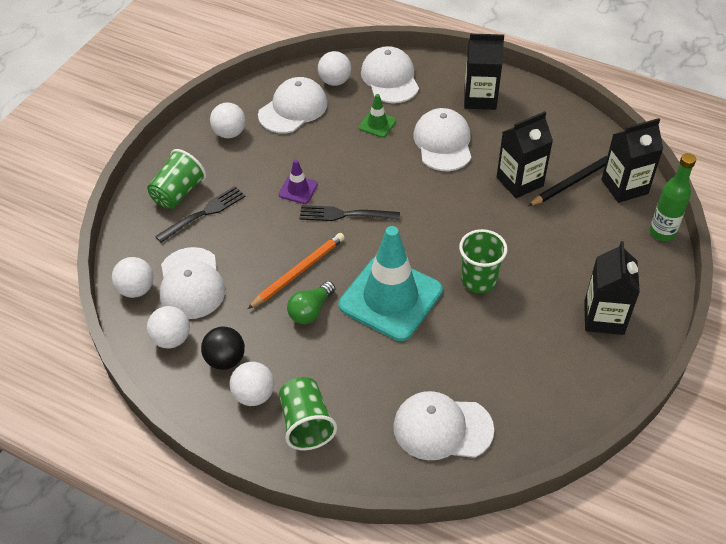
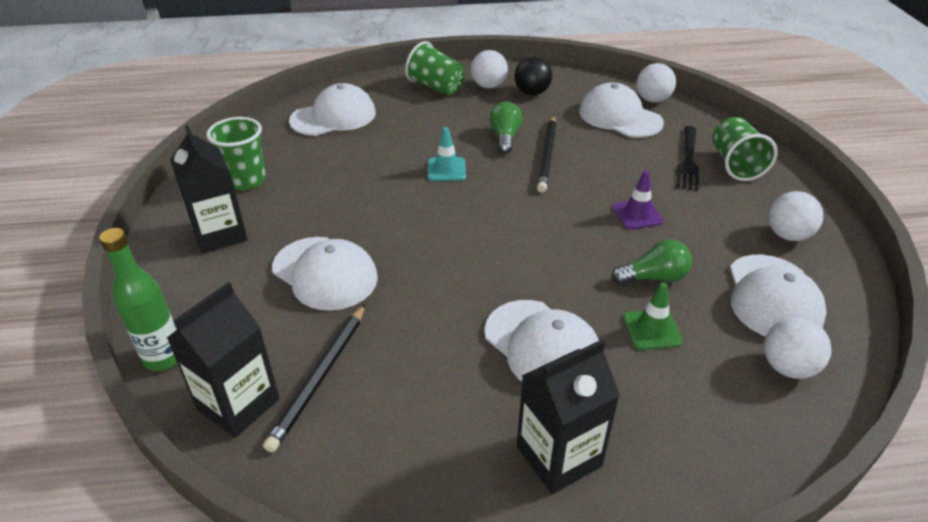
camera: 145 degrees right, 10 degrees down
(171, 339) = (584, 88): white ball -> none
(298, 272) = (547, 155): orange pencil -> black pencil
(341, 148) = (654, 277): none -> green light bulb
(345, 214) = (562, 213): black fork -> none
(390, 78) = (726, 417): white cap -> white cap (325, 273)
(390, 298) = (446, 169): turquoise traffic cone -> turquoise traffic cone, size x0.43
(478, 280) = (373, 214): green cup -> green cup (246, 180)
(519, 181) = (397, 339): black carton -> none

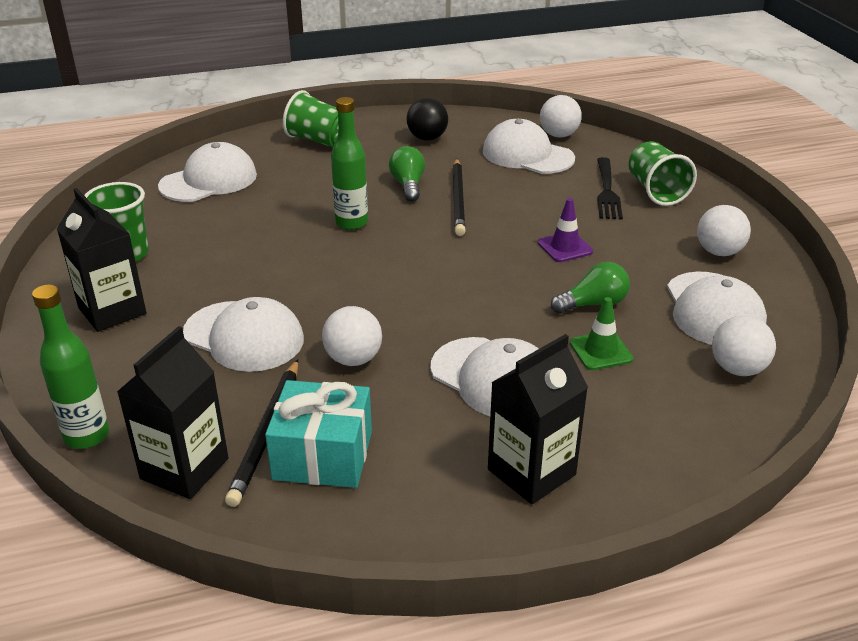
camera: 10 degrees left, 5 degrees down
(365, 408) = (323, 455): none -> turquoise gift
(446, 169) = (351, 223): turquoise traffic cone -> green bottle
(488, 86) = (377, 135): white ball -> white ball (353, 359)

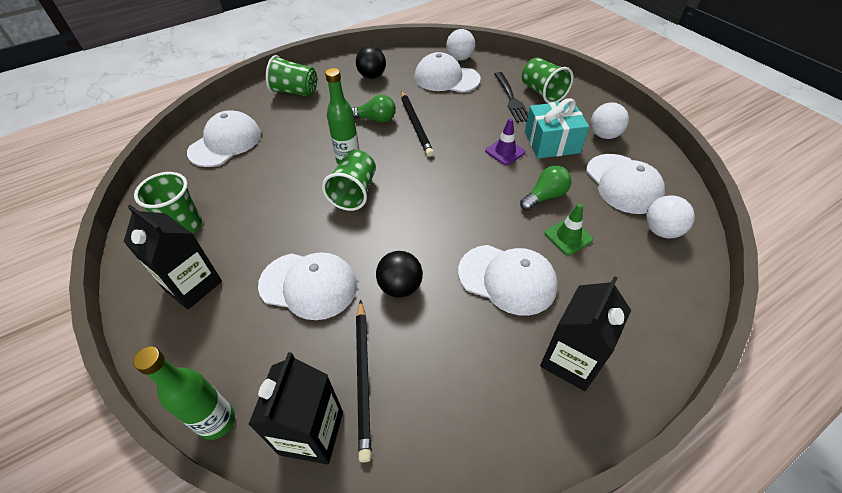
camera: 15 degrees left, 15 degrees up
(323, 455) = (415, 387): turquoise gift -> turquoise gift (552, 142)
(343, 256) = (354, 192): none -> green cup
(353, 359) = (400, 287): white ball -> black ball
(408, 185) = (375, 119): green light bulb -> green light bulb turned 120 degrees clockwise

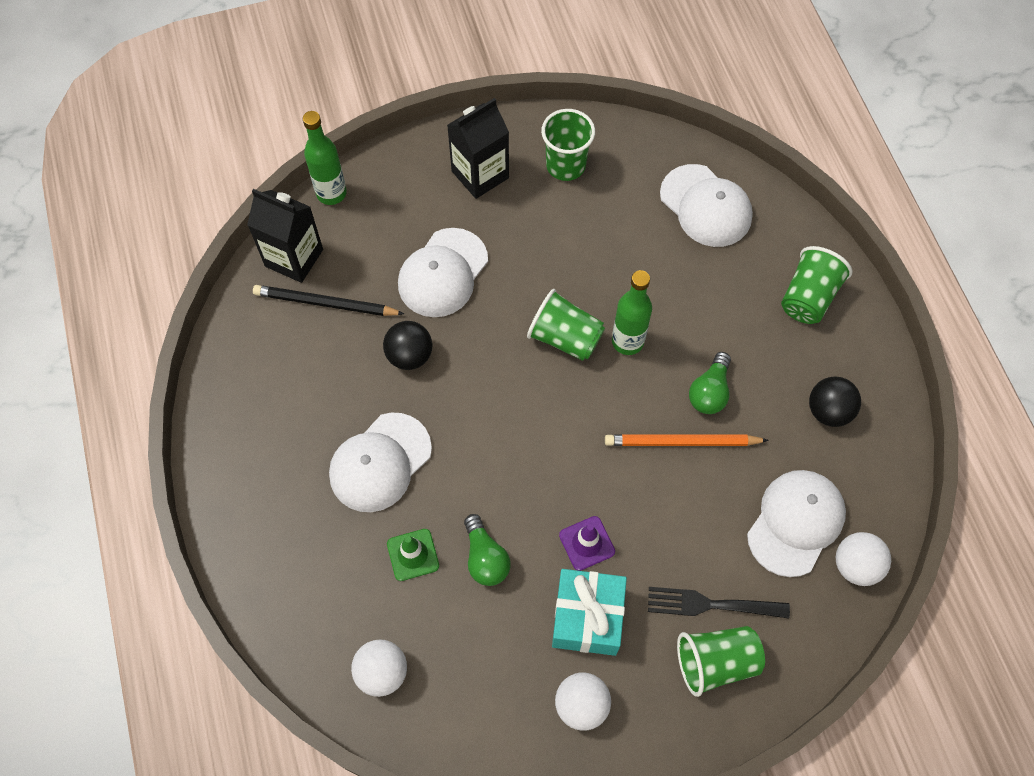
camera: 105 degrees right, 15 degrees up
(415, 125) = (682, 442): black pencil -> orange pencil
(571, 360) = (270, 483): black carton -> none
(623, 184) = (474, 673): white cap -> none

